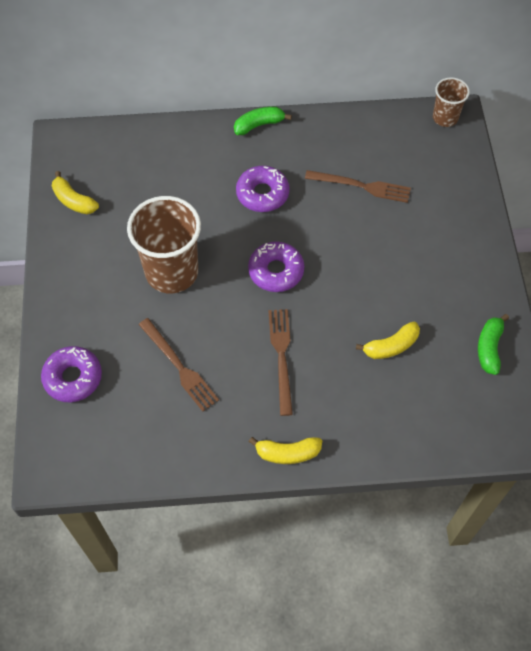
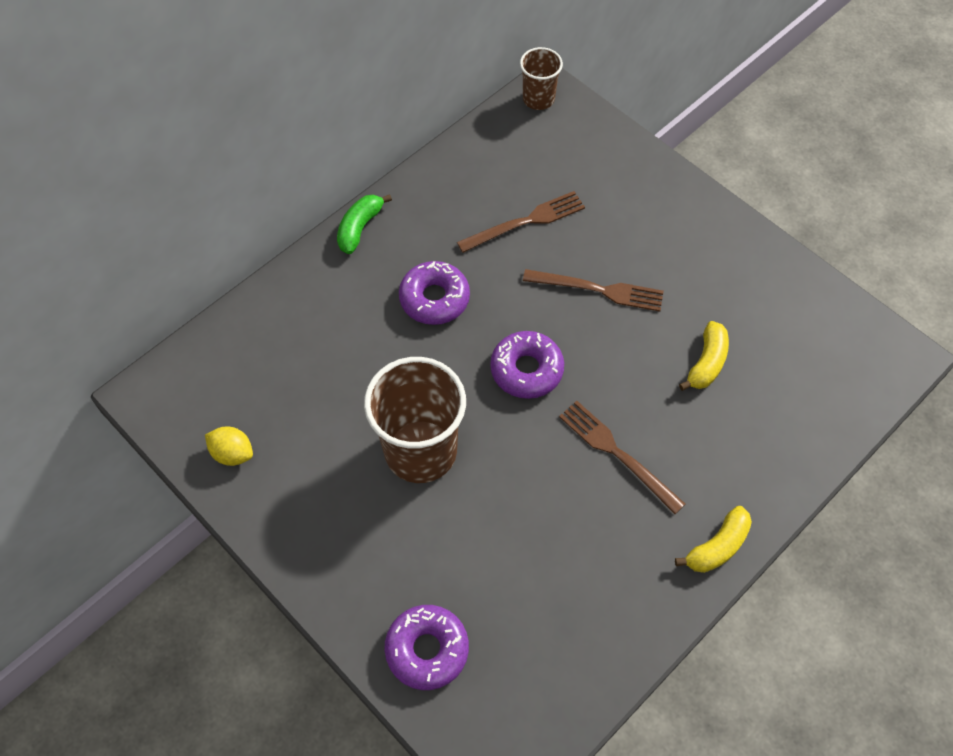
camera: 40 degrees left, 0 degrees up
(74, 201) = (232, 453): yellow banana -> yellow lemon
(179, 366) = (527, 545): brown fork -> brown fork (598, 290)
(489, 348) = (791, 297): green banana -> none

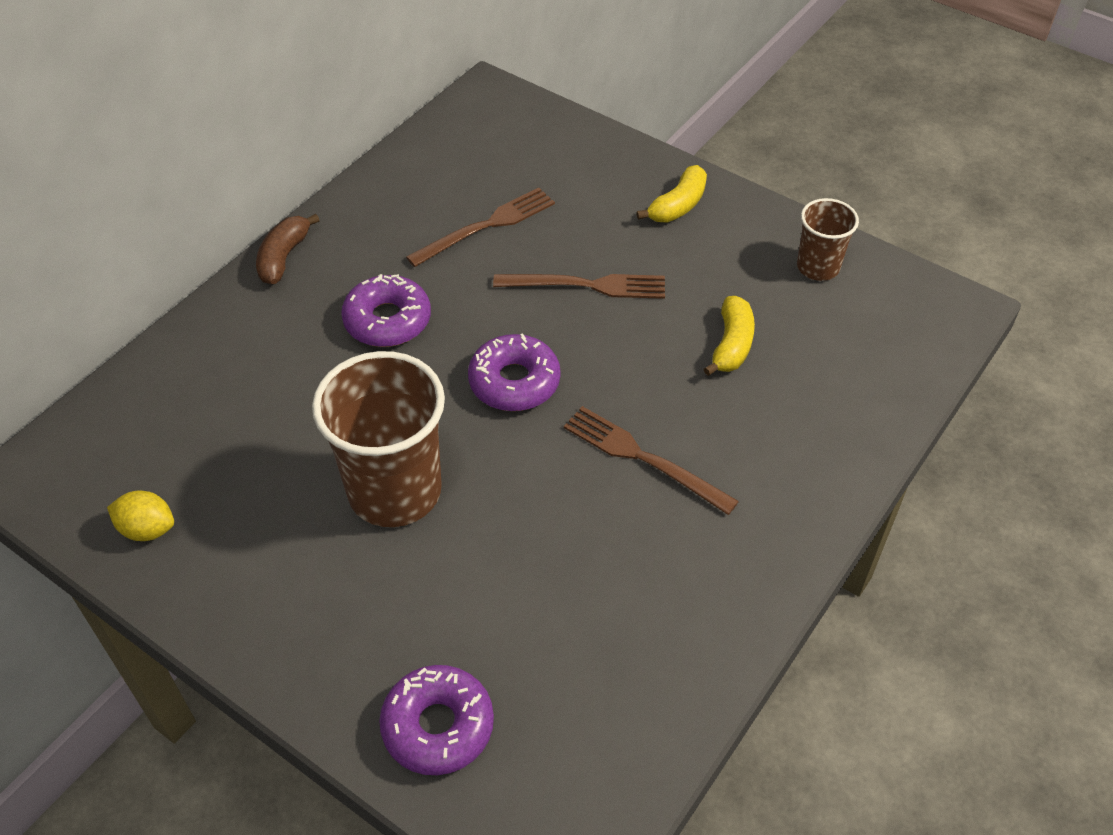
camera: 10 degrees left, 10 degrees down
(360, 228) = (284, 257): green banana -> brown banana
(538, 99) = (480, 102): brown cup -> brown cup (818, 267)
(717, 546) = (788, 544): yellow banana -> yellow banana (678, 205)

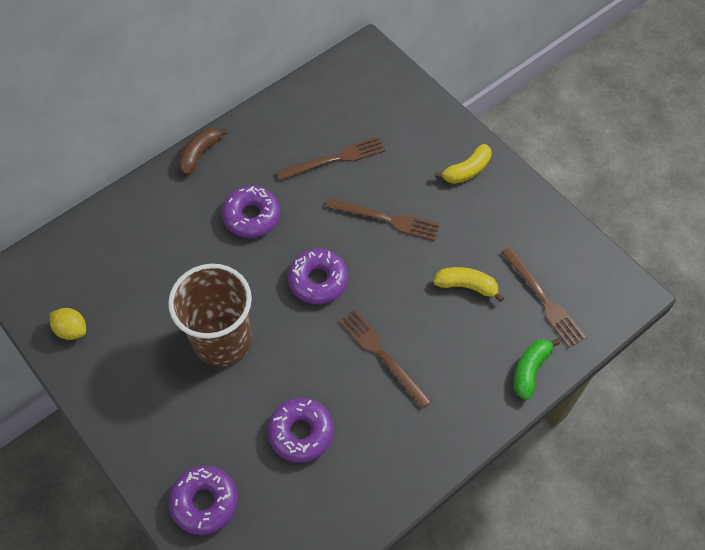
camera: 15 degrees right, 10 degrees up
(558, 590) = (301, 433): none -> purple donut
(731, 345) = (466, 286): yellow banana -> yellow banana turned 105 degrees counterclockwise
(818, 267) = (545, 240): brown cup -> none
(844, 339) = (543, 299): none -> brown fork
(862, 431) = (530, 370): none -> green banana

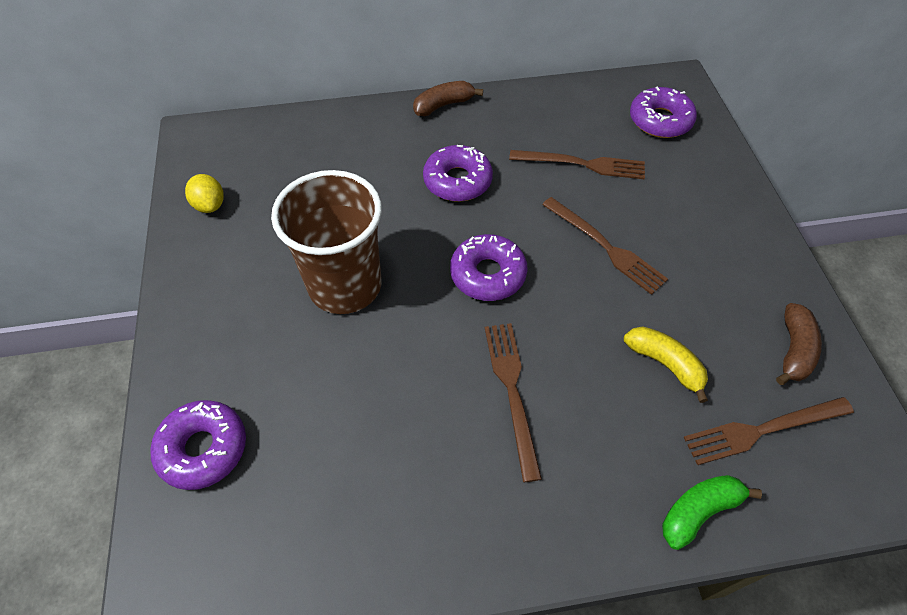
camera: 30 degrees right, 5 degrees down
(301, 433) = (360, 430): purple donut -> purple donut (660, 120)
(467, 170) = (734, 238): yellow banana -> none
(538, 236) = (793, 350): none -> brown banana
(543, 299) = (763, 429): brown fork -> brown fork turned 75 degrees clockwise

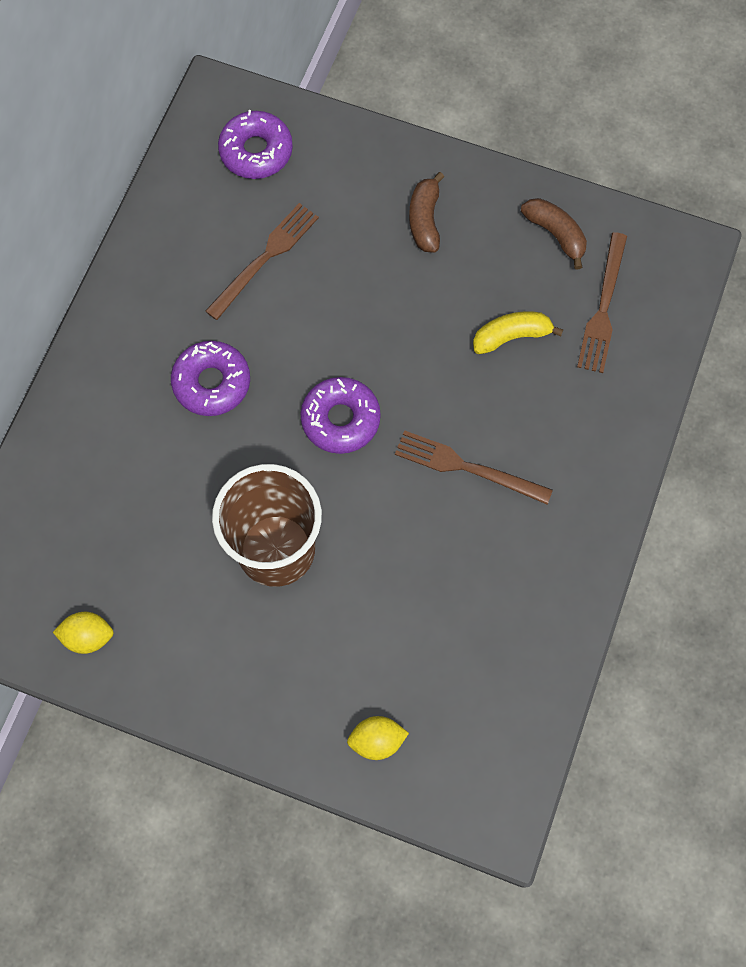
camera: 60 degrees left, 15 degrees up
(203, 449) = (377, 740): purple donut -> yellow lemon
(443, 105) = (94, 337): brown banana -> brown banana (425, 220)
(605, 246) = (372, 303): brown fork -> none
(699, 511) = (635, 396): green banana -> none

